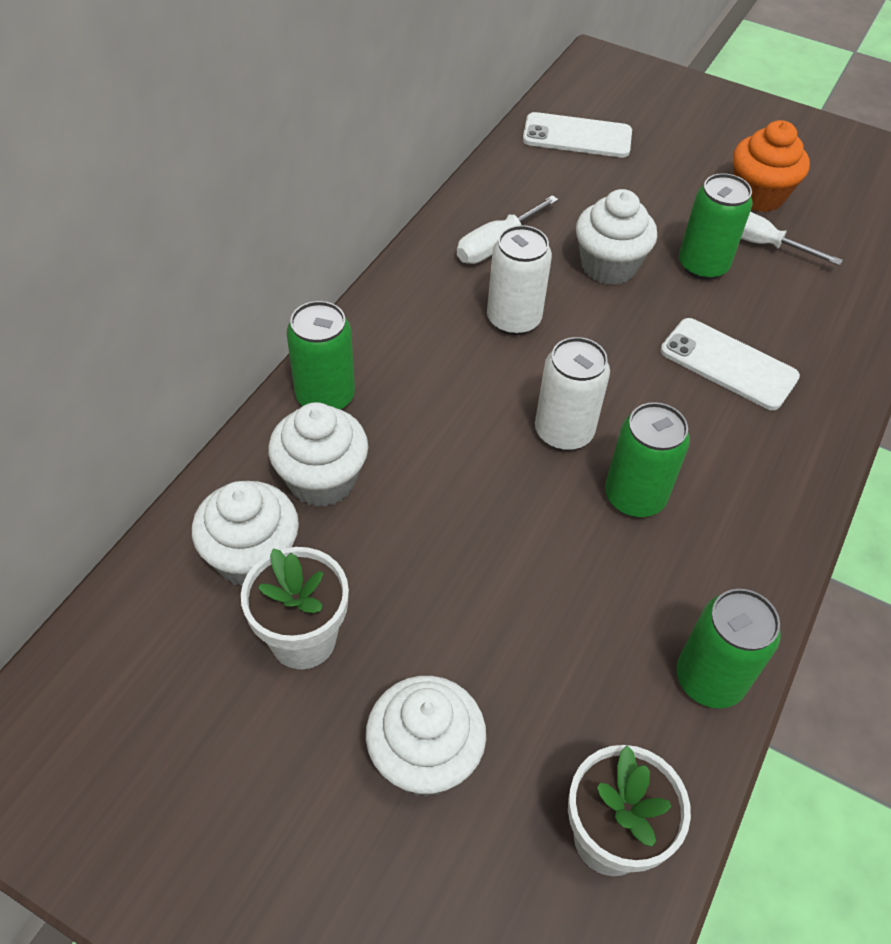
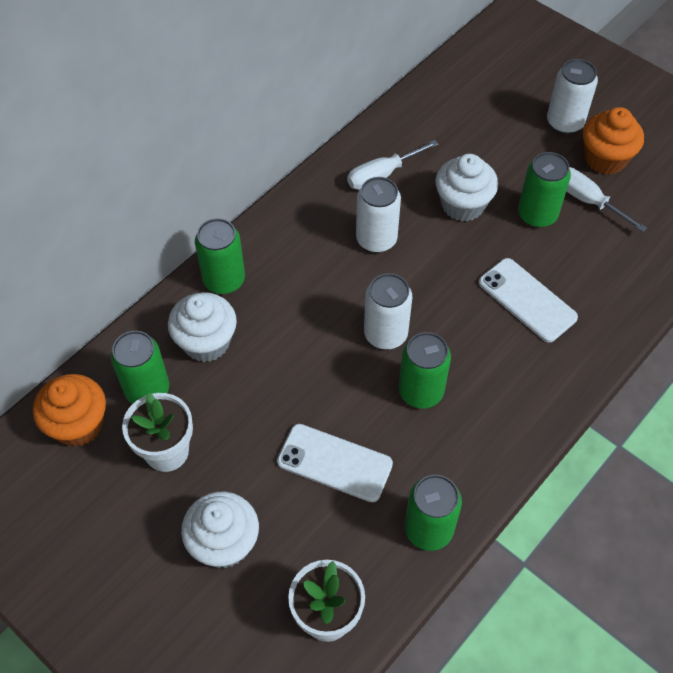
camera: 15 degrees right, 5 degrees up
(159, 624) = (78, 425): none -> orange cupcake
(252, 557) = (147, 390): white cupcake -> green can
(577, 136) = (475, 86): white phone -> white phone (334, 463)
(696, 163) = (565, 122): none -> white can

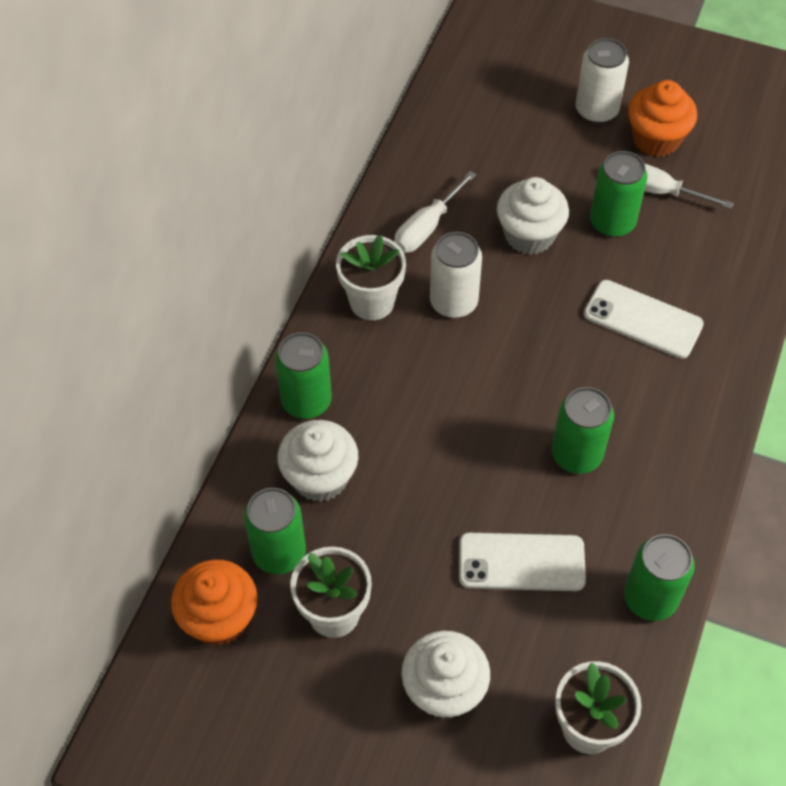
camera: 20 degrees left, 0 degrees up
(311, 219) = (372, 302): none -> white flower pot
(385, 334) = (511, 404): white can -> none

